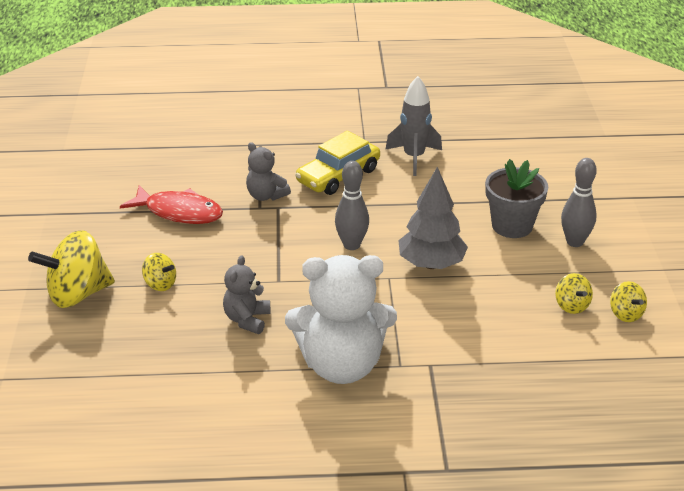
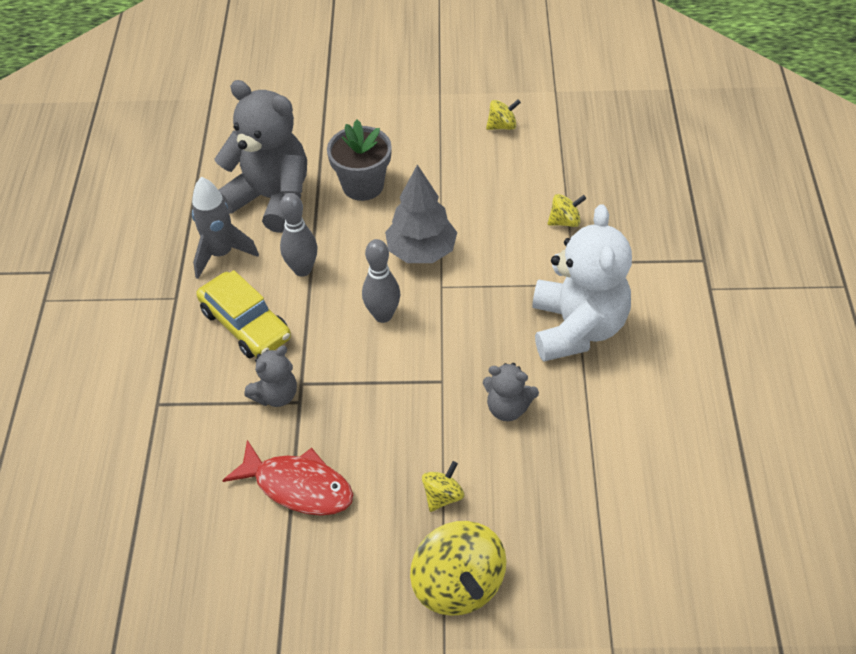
camera: 85 degrees left, 15 degrees up
(179, 212) = (298, 486): red fish -> red fish turned 90 degrees clockwise
(483, 177) = (271, 199): none -> grey teddy bear
(571, 306) = (490, 158): yellow spinning top -> yellow spinning top (565, 221)
(575, 242) = (394, 144): grey bowling pin -> grey bowling pin (302, 269)

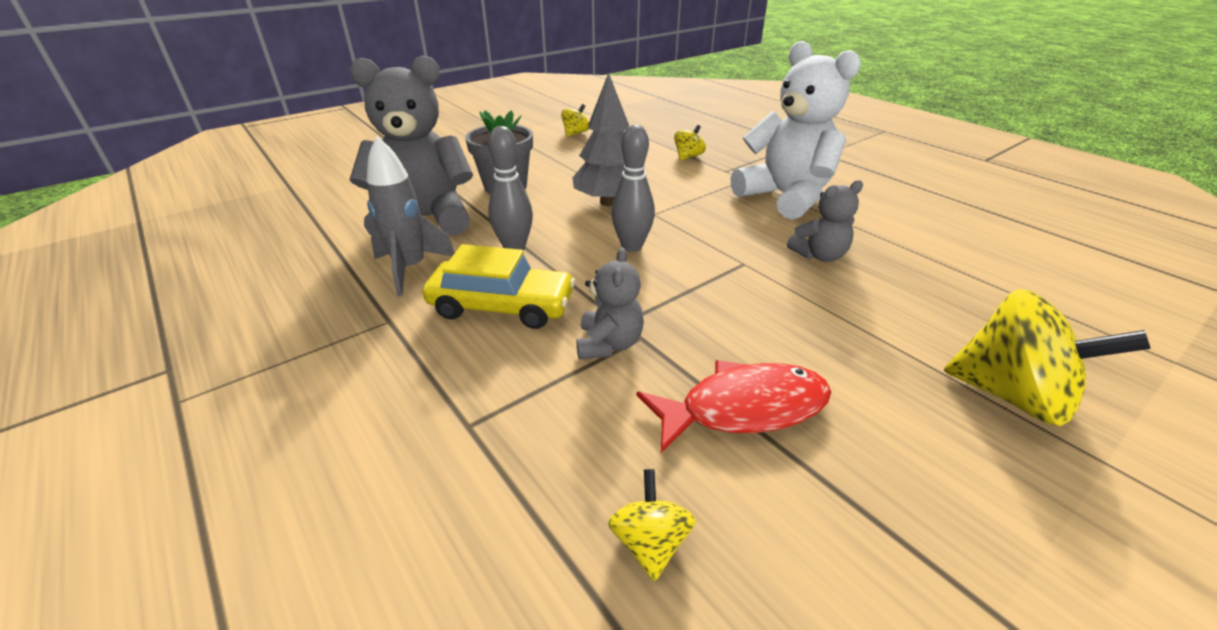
camera: 40 degrees left, 15 degrees down
(443, 496) = (877, 336): yellow spinning top -> yellow spinning top (650, 542)

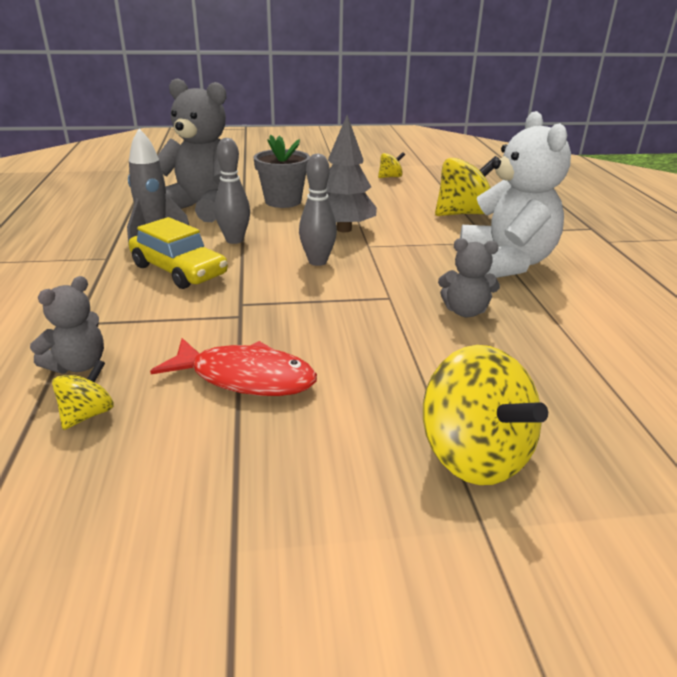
camera: 30 degrees right, 5 degrees down
(609, 344) = (213, 312): grey teddy bear -> grey teddy bear (78, 365)
(688, 156) = (463, 213): yellow spinning top -> yellow spinning top, size x1.99

